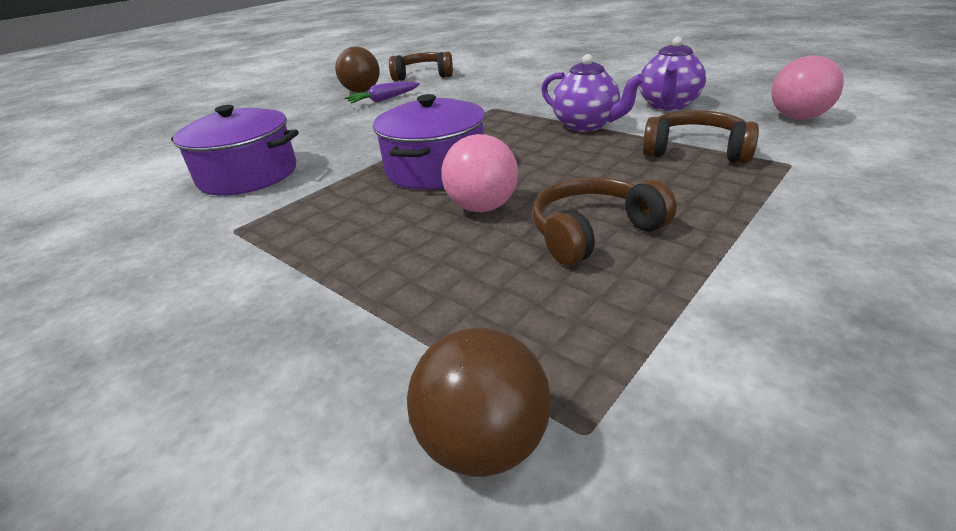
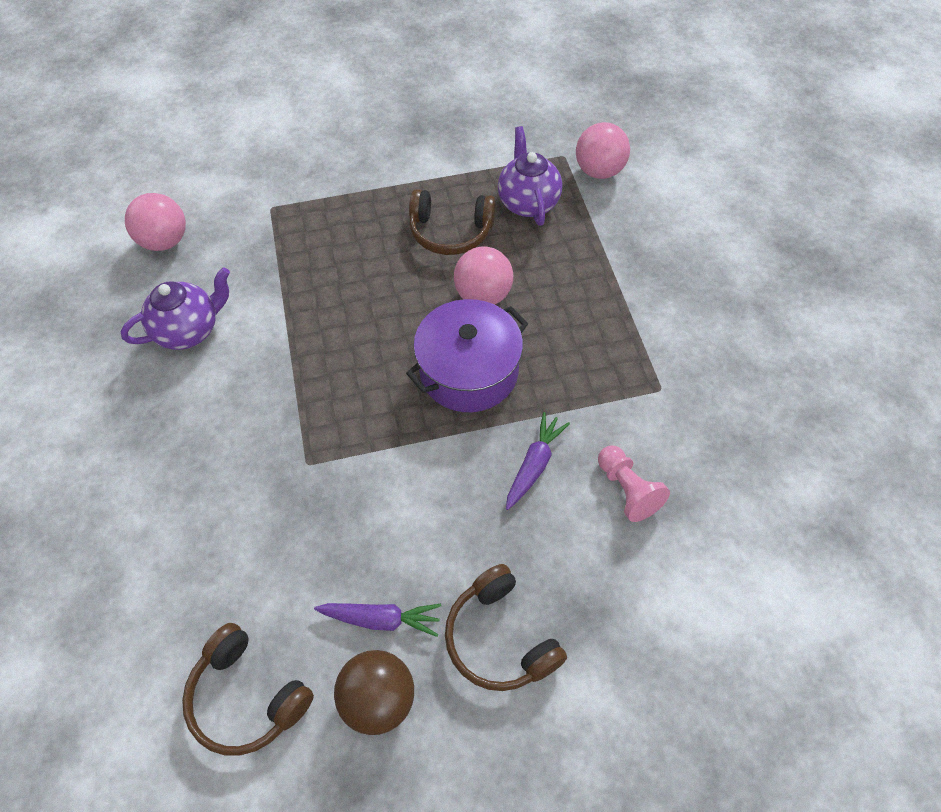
camera: 145 degrees left, 25 degrees up
(248, 175) = (627, 490): purple pot -> pink pawn
(335, 157) = (534, 464): none -> purple carrot
(483, 443) = (599, 171): brown ball -> pink ball
(586, 125) = (291, 350): purple teapot -> purple teapot (528, 202)
(695, 151) = (289, 257): brown headphones -> brown headphones (500, 638)

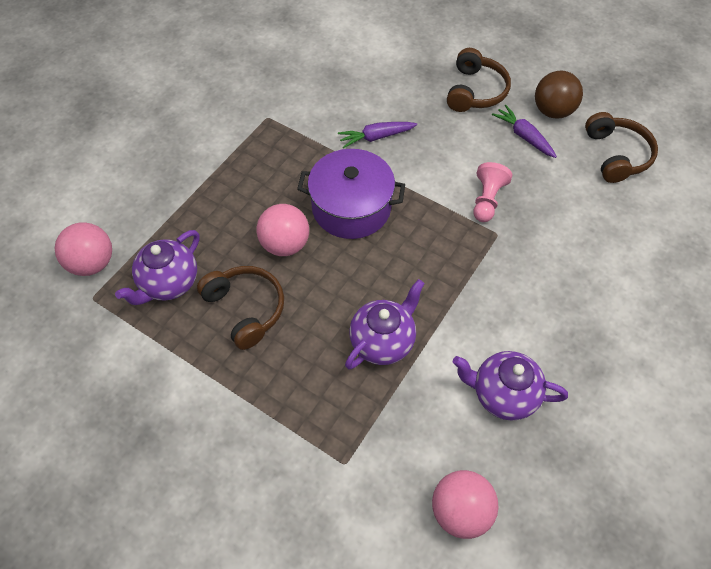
camera: 135 degrees left, 0 degrees up
(321, 292) = (383, 341): none -> purple teapot
(627, 490) = (347, 94): pink pawn -> pink pawn (487, 200)

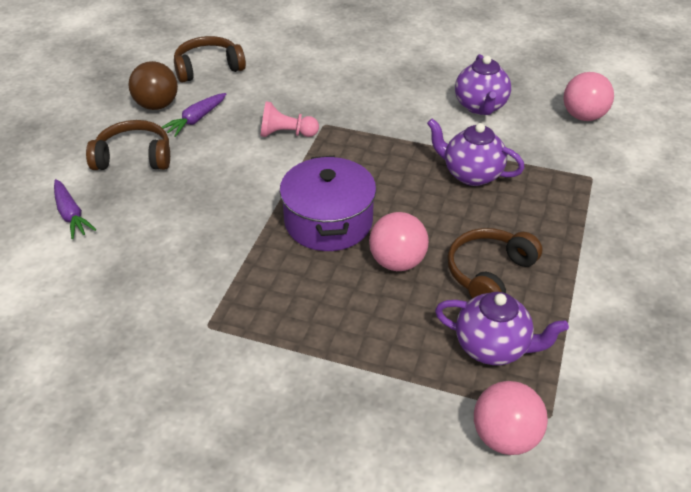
camera: 105 degrees left, 15 degrees down
(376, 137) = (221, 220): purple carrot -> purple carrot (71, 215)

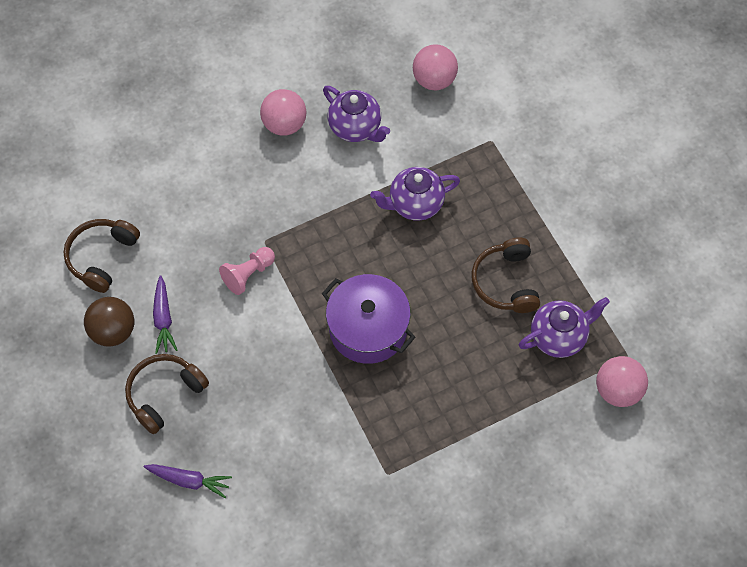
camera: 45 degrees left, 20 degrees up
(397, 262) = (445, 322): pink ball -> pink ball (284, 124)

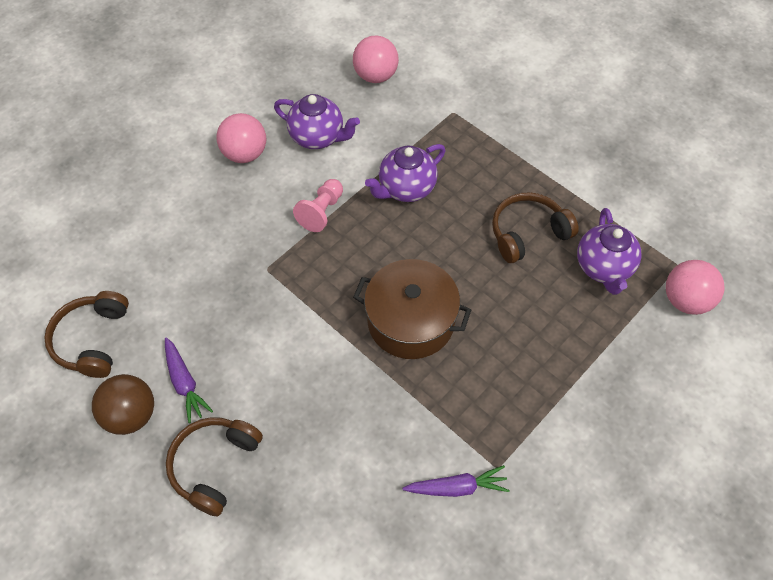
camera: 20 degrees left, 5 degrees down
(189, 480) = (278, 556): purple carrot -> purple carrot (457, 487)
(248, 274) = (262, 307): pink pawn -> pink pawn (321, 212)
(368, 328) = (411, 321): purple pot -> brown pot
(506, 282) = (528, 233): brown headphones -> brown headphones turned 90 degrees clockwise
(558, 336) = (603, 268): purple teapot -> purple teapot turned 135 degrees clockwise

